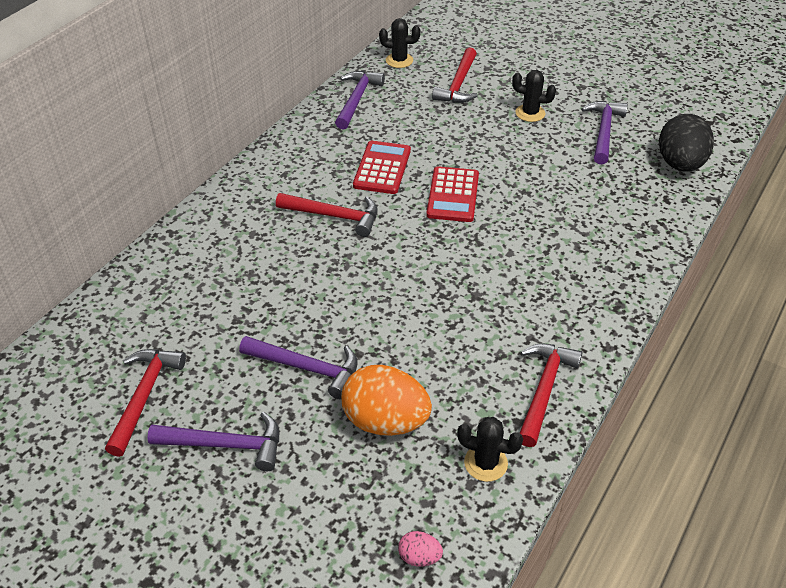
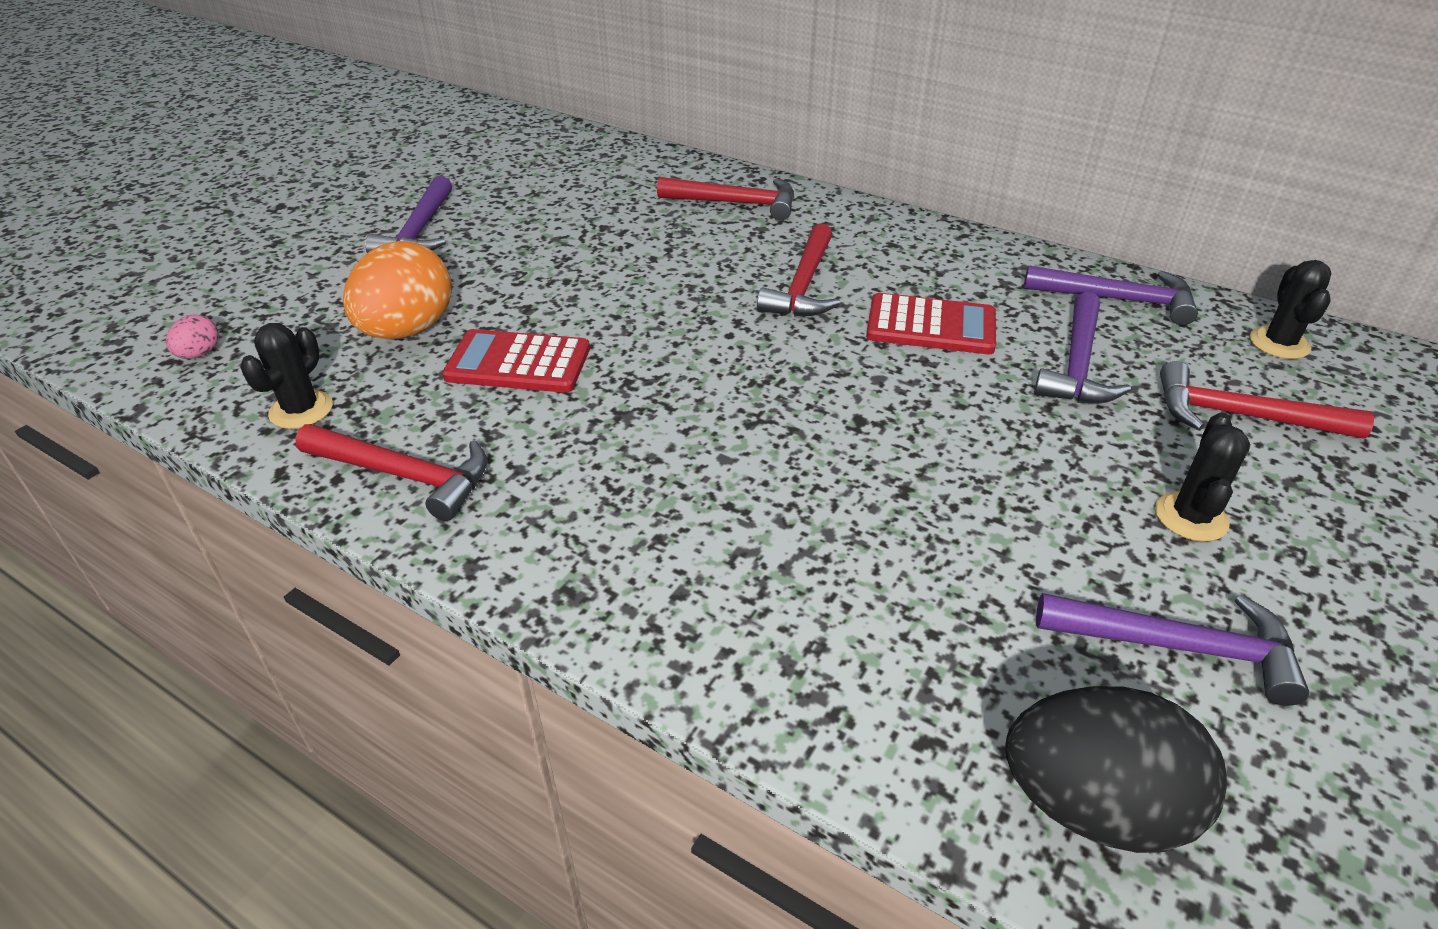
camera: 90 degrees right, 5 degrees down
(144, 396) = (503, 186): red hammer -> red hammer (736, 203)
(307, 368) = (513, 274): purple hammer -> purple hammer (1077, 364)
(452, 195) = (875, 398): red calculator -> red calculator (518, 363)

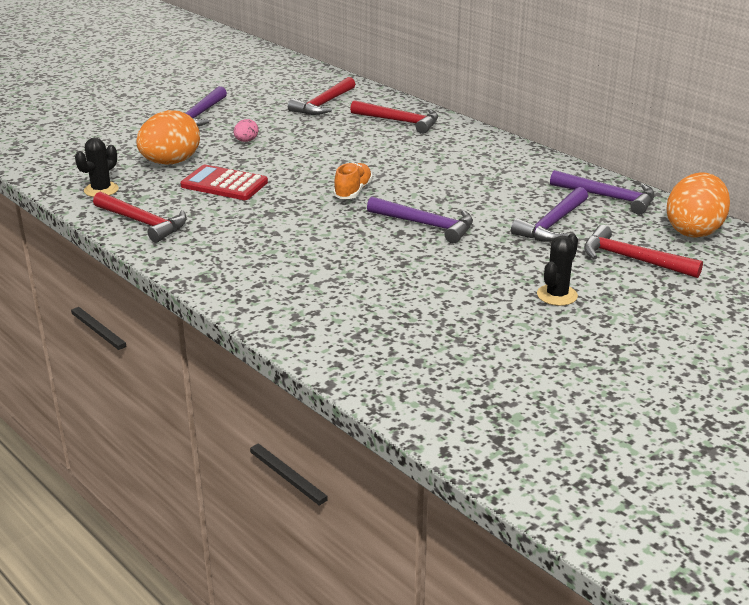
camera: 15 degrees right, 10 degrees down
(199, 354) = (57, 160): pink egg -> pink egg (246, 141)
(737, 346) = (353, 191): none -> orange shoe
(803, 286) = (412, 168): red hammer -> red hammer (323, 104)
(931, 326) = (476, 196): red calculator -> none
(1093, 805) = (408, 380): black egg -> none
(1179, 647) = (501, 339): purple hammer -> purple hammer (426, 225)
(1279, 343) = (694, 230): black cactus -> orange egg

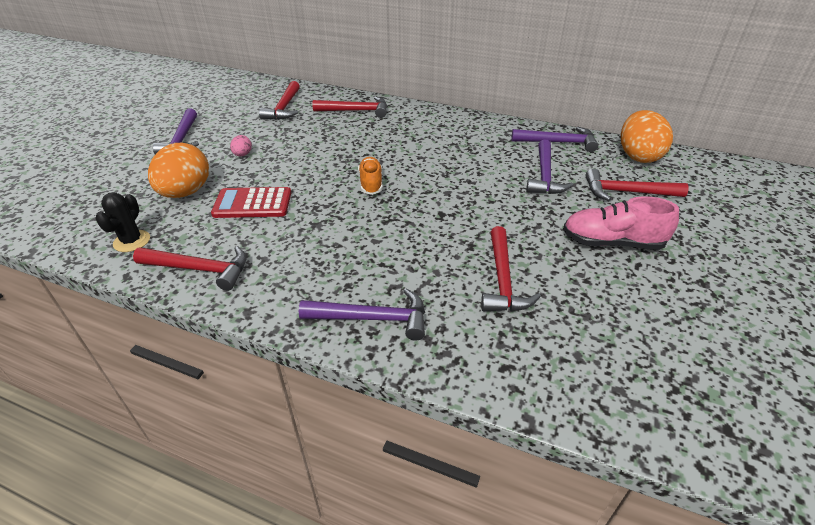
camera: 25 degrees left, 10 degrees up
(407, 295) = (503, 280): none -> red hammer
(426, 225) = (455, 201): purple hammer -> purple hammer (373, 318)
(557, 295) = (612, 242): black cactus -> pink shoe

